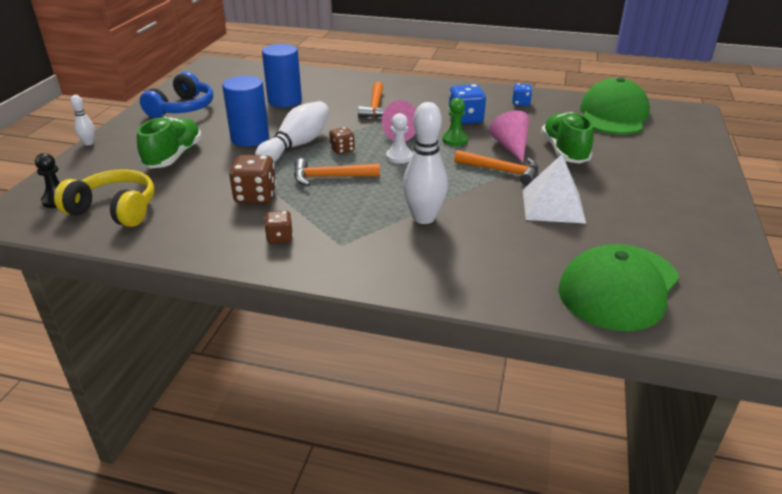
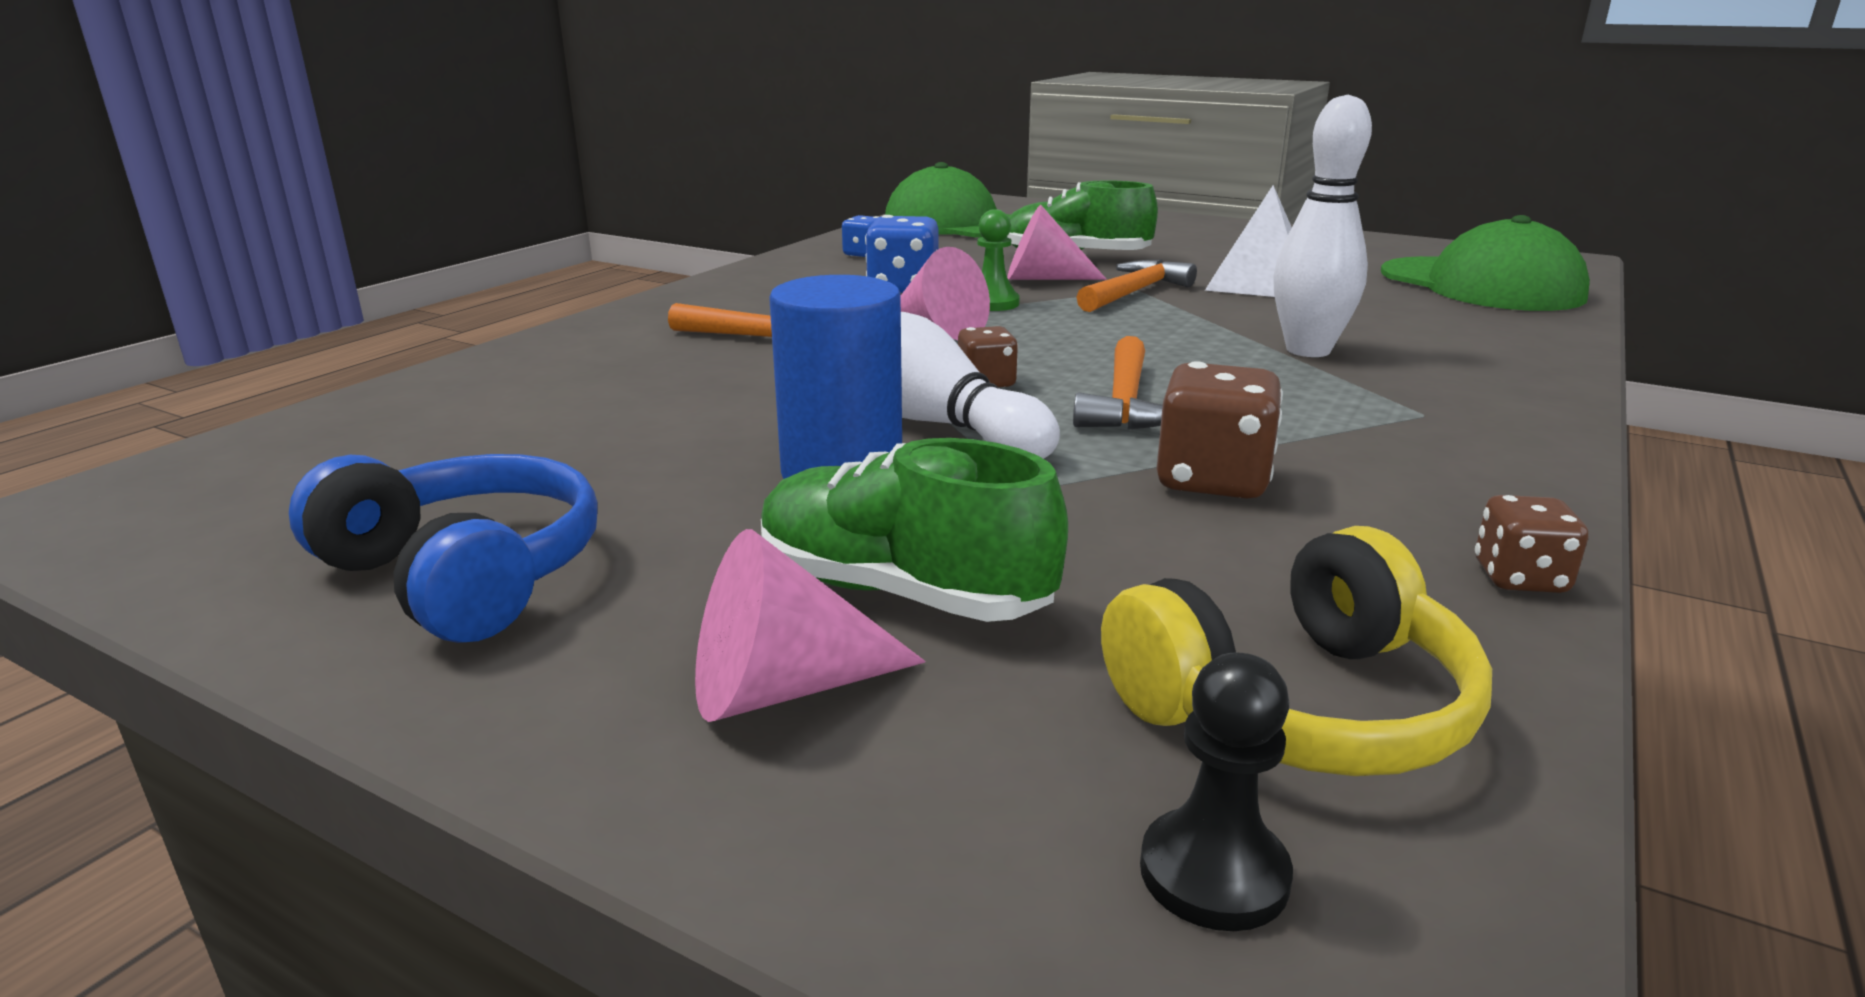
camera: 75 degrees left, 10 degrees down
(89, 143) = (618, 816): white bowling pin -> none
(115, 210) = (1296, 706): yellow headphones -> yellow headphones turned 150 degrees counterclockwise
(130, 150) = (782, 688): none -> pink cone
(280, 238) = (1416, 464): brown dice -> brown dice (1519, 578)
(284, 101) = (610, 419): blue cylinder -> none
(399, 157) = (1047, 344): white pawn -> none

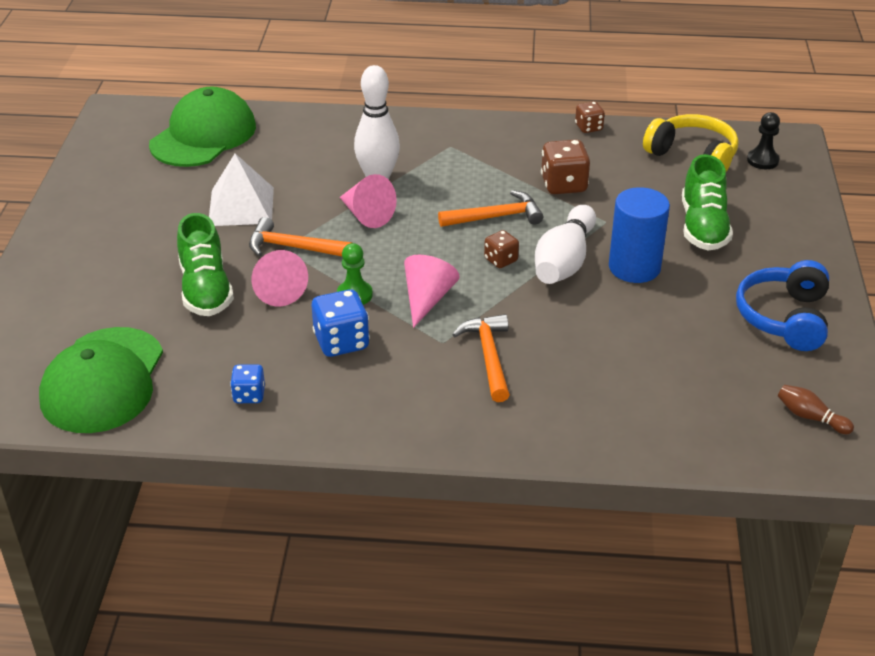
camera: 115 degrees left, 15 degrees up
(228, 500) = (810, 417): none -> brown bowling pin
(782, 688) = (767, 231): pink cone -> pink cone (366, 215)

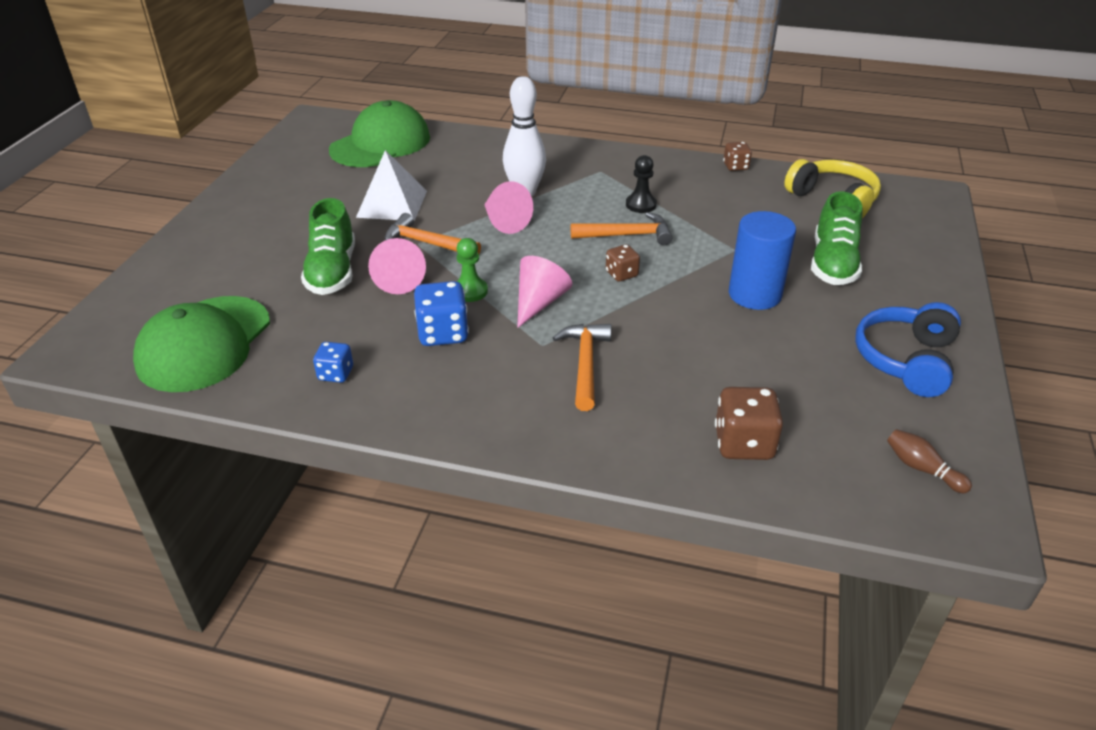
camera: 10 degrees right, 0 degrees up
(563, 185) = (700, 213): brown dice -> brown dice (743, 444)
(564, 261) = (684, 282): white bowling pin -> none
(762, 160) = (903, 209): black pawn -> black pawn (641, 205)

